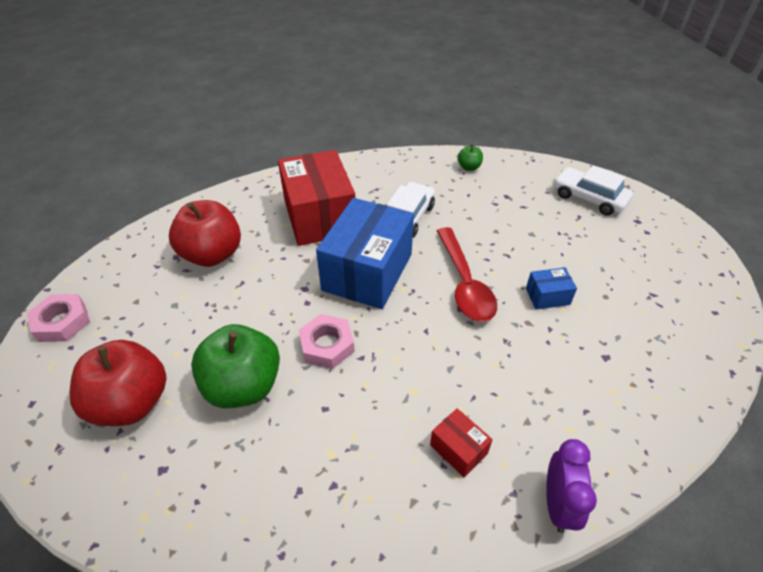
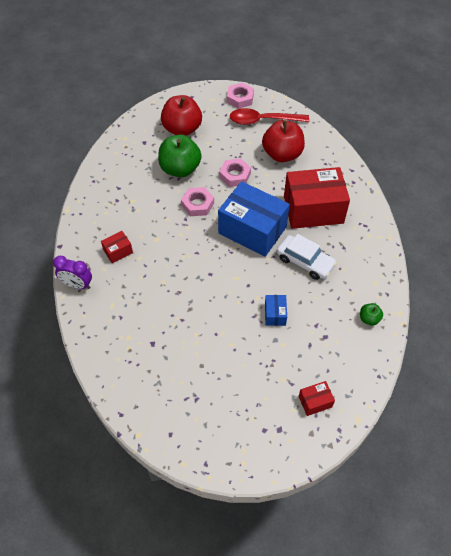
camera: 100 degrees right, 10 degrees up
(258, 305) = (235, 175): none -> pink nut
(464, 283) = (231, 282): red spoon -> red spoon (263, 120)
(547, 296) = (209, 328): blue box -> blue box (275, 314)
(589, 198) = (315, 402): white car -> red box

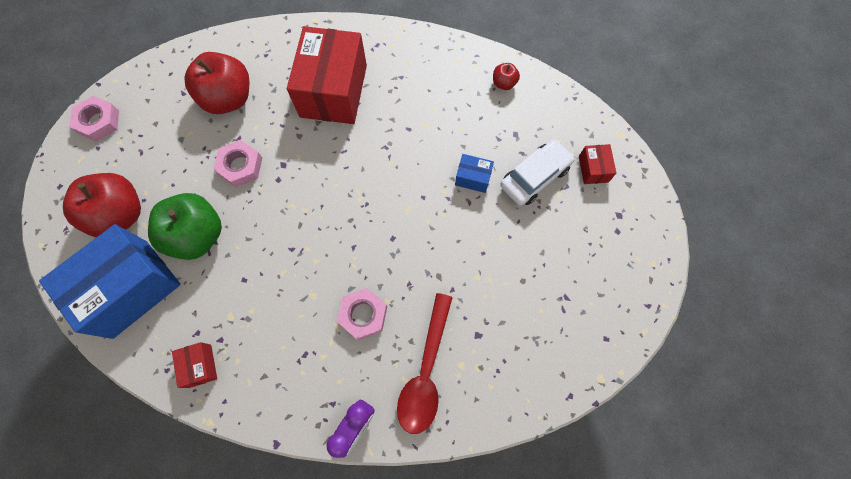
camera: 75 degrees left, 15 degrees up
(118, 251) = (316, 355): red box -> red box (200, 366)
(197, 204) = (272, 227): pink nut -> pink nut (363, 315)
(252, 230) = (340, 169): blue box -> blue box (130, 288)
(263, 120) = (156, 104): red spoon -> red spoon (426, 371)
(305, 261) = (408, 123): white car -> white car (535, 177)
(369, 319) = (504, 83): green apple -> red apple

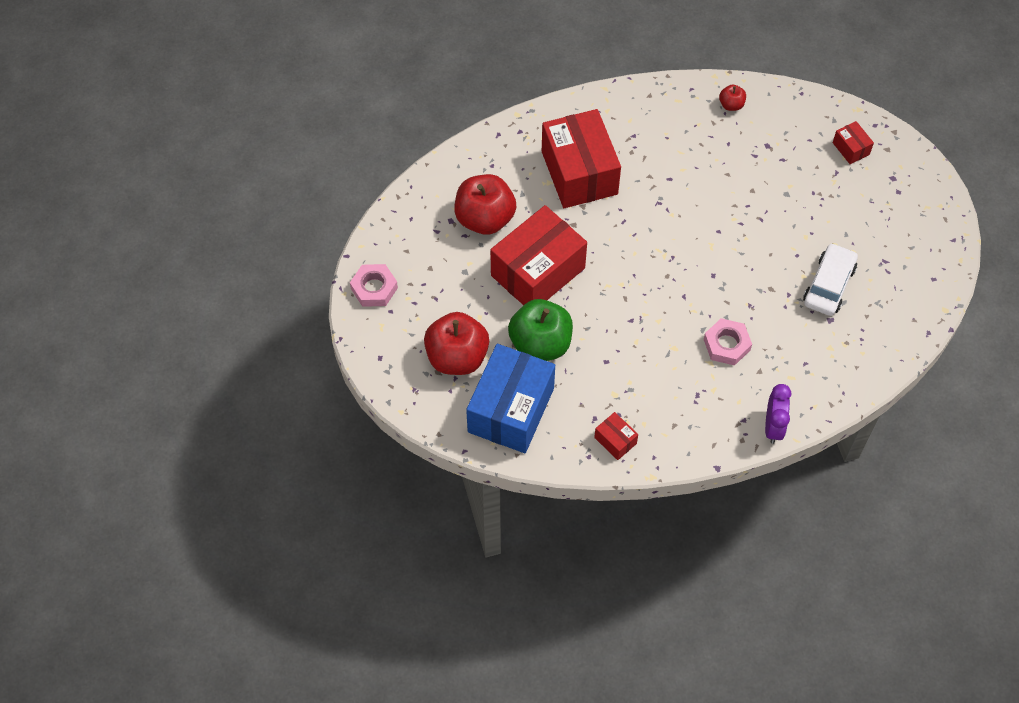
camera: 25 degrees left, 10 degrees down
(240, 166) = (538, 272): pink nut -> red box
(426, 371) = (804, 364): red spoon -> none
(473, 178) = (752, 197): blue box -> none
(535, 177) = (805, 175): white car -> white car (829, 285)

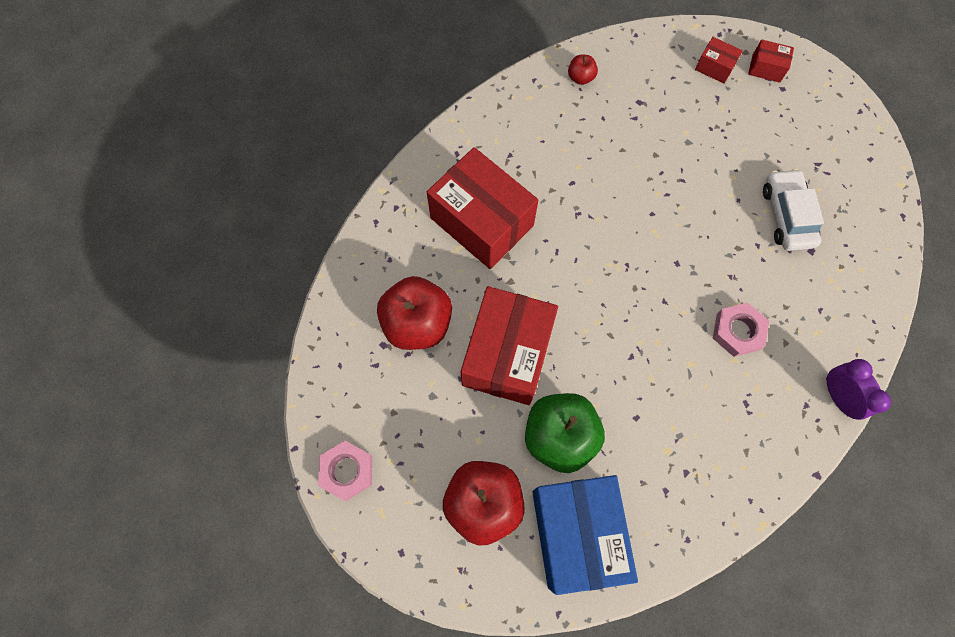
camera: 30 degrees left, 10 degrees up
(615, 440) = (702, 505): red box -> red box (766, 68)

